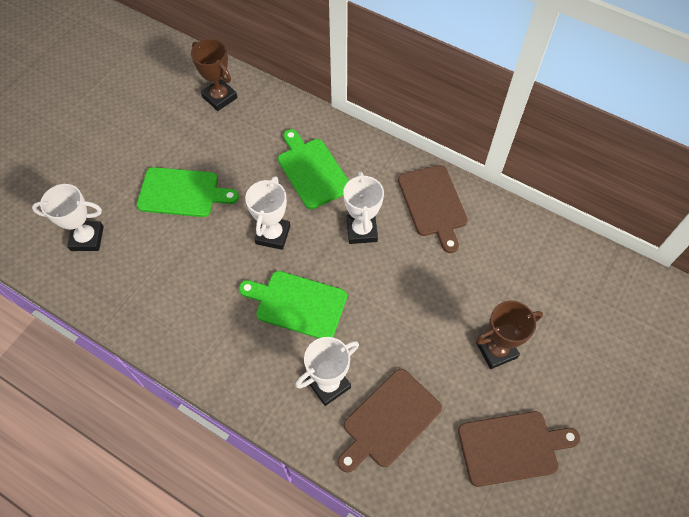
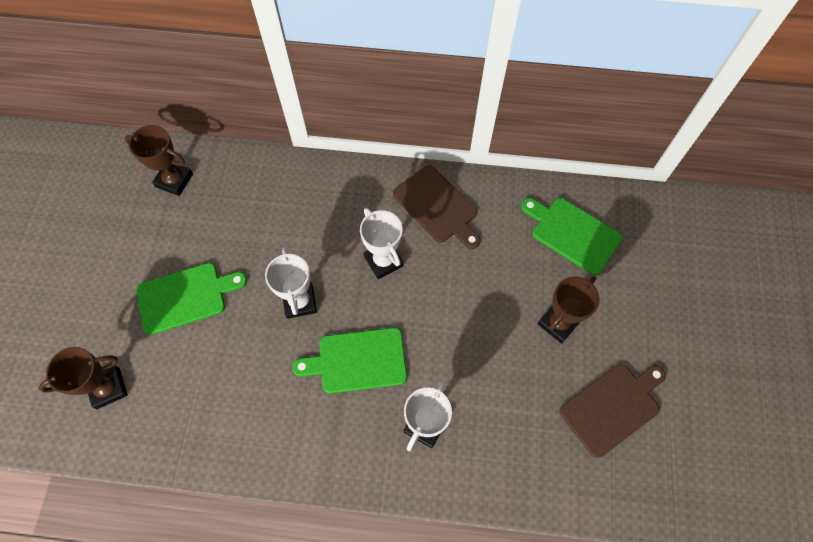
camera: 25 degrees left, 5 degrees up
(87, 238) = (108, 388): white trophy -> brown trophy
(312, 171) = (306, 220): green cutting board -> green cutting board (572, 233)
(389, 420) = (496, 433): brown cutting board -> none

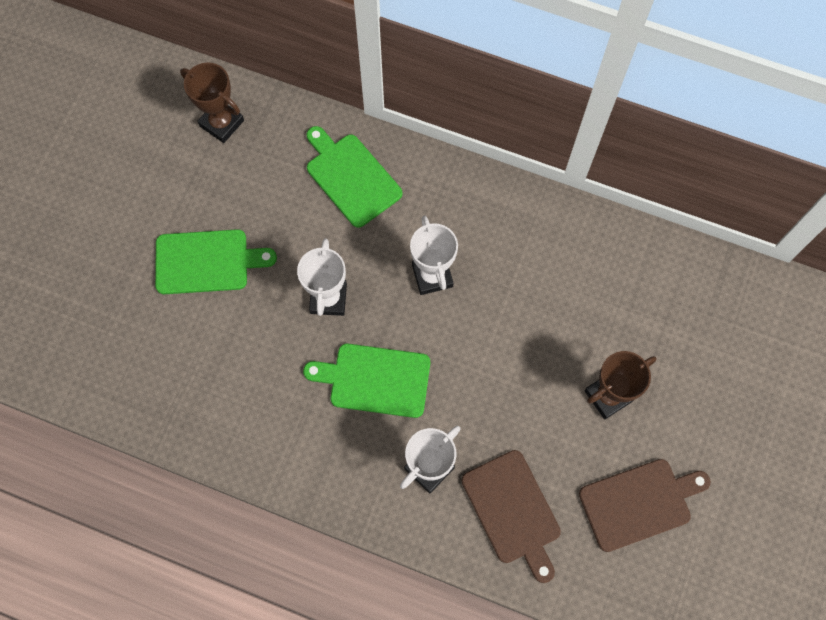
camera: 15 degrees right, 5 degrees up
(108, 388) = (106, 340): brown trophy -> none
(437, 206) = (510, 227): brown cutting board -> brown cutting board (513, 511)
(572, 233) = (657, 298): green cutting board -> green cutting board (351, 177)

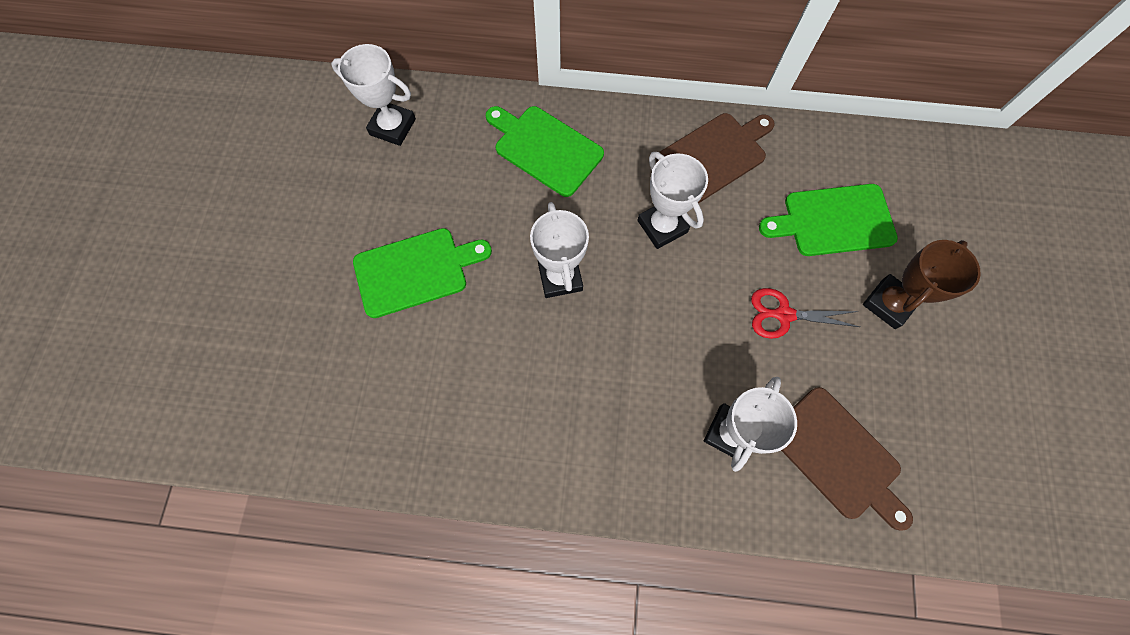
camera: 15 degrees left, 0 degrees up
(221, 123) = (392, 127): brown trophy -> white trophy
(375, 380) = (638, 351): green cutting board -> green cutting board (833, 221)
(511, 381) = (784, 314): none -> red scissors
(639, 503) = (966, 409): brown cutting board -> brown cutting board (714, 155)

